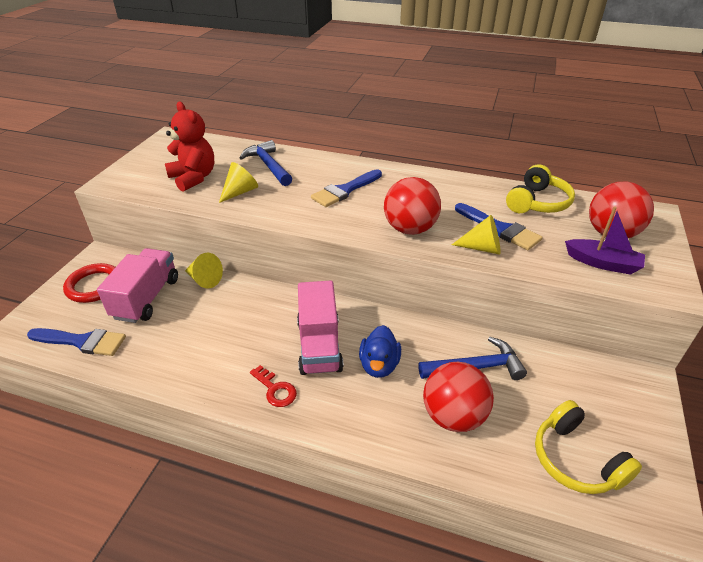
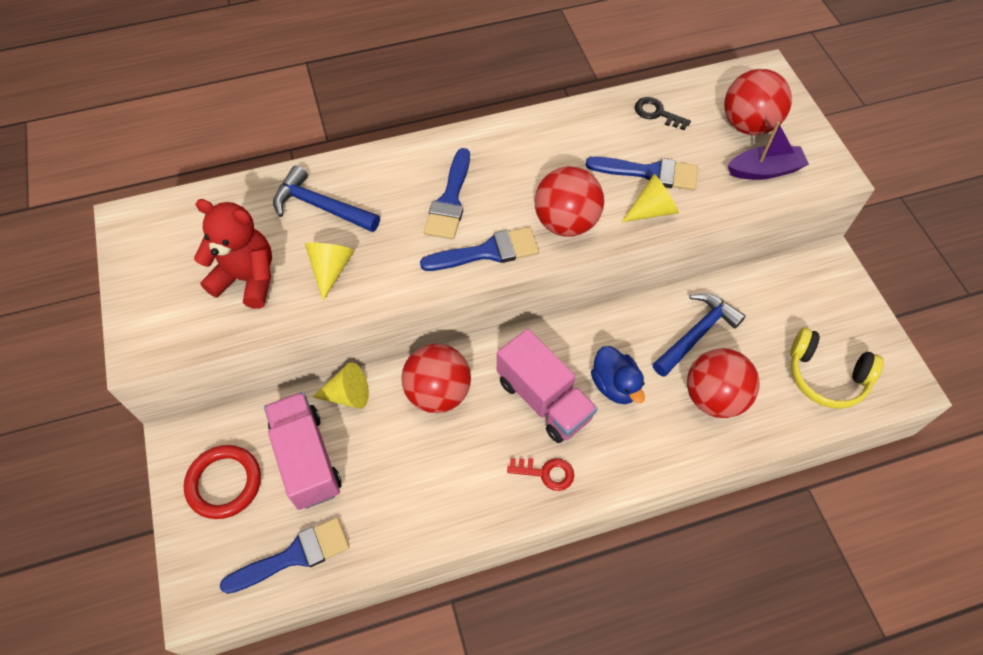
camera: 35 degrees left, 20 degrees up
(256, 305) = (438, 392): none -> red ball
(340, 222) = (487, 252): none -> blue brush
(537, 202) = (657, 113): yellow headphones -> black key

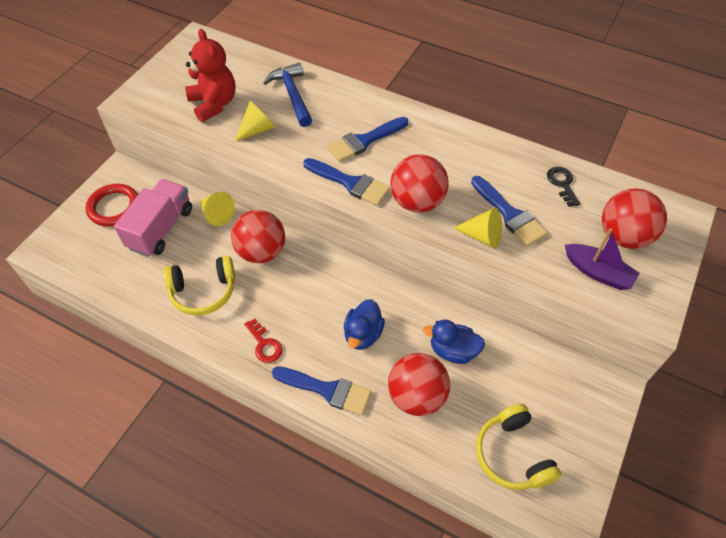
camera: 45 degrees right, 5 degrees down
(294, 556) = (101, 268): blue brush -> blue brush (327, 390)
(430, 479) = (203, 291): none -> yellow headphones
(544, 399) = (312, 305): pink truck -> none
(696, 333) = (453, 351): blue hammer -> blue duck

